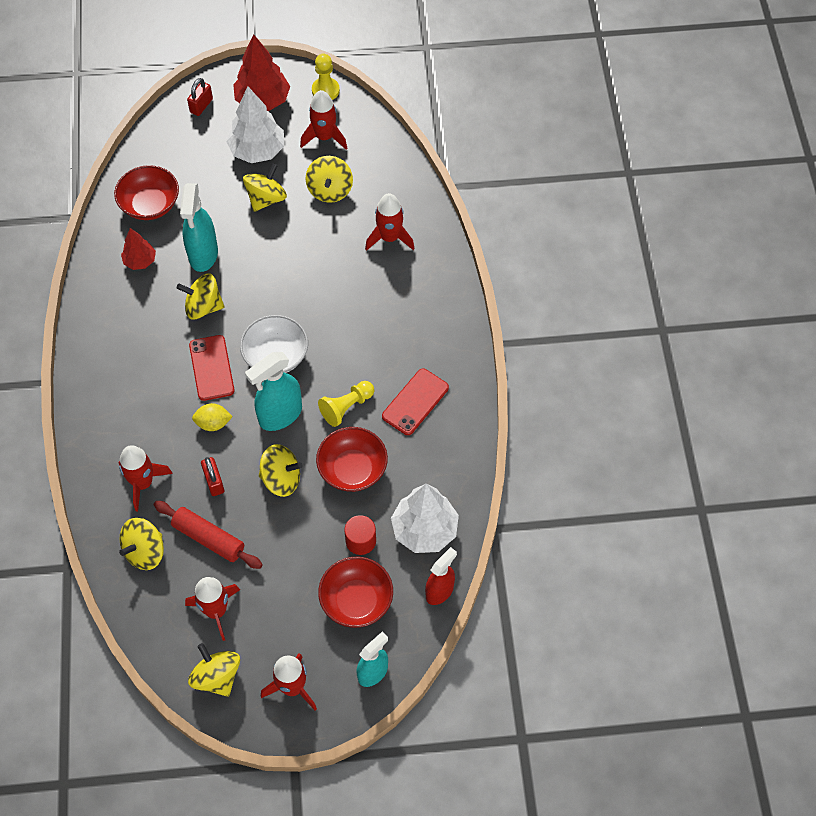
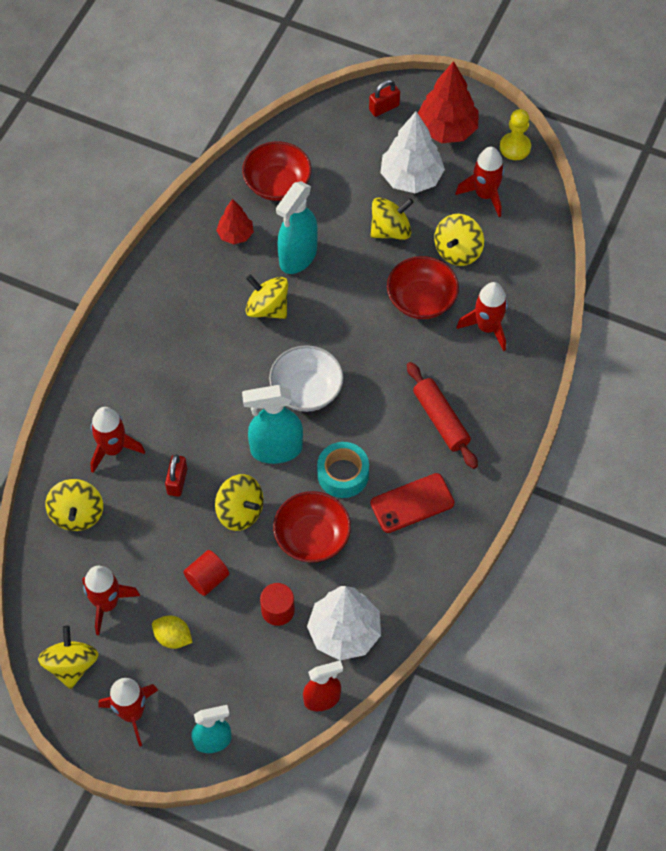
camera: 30 degrees right, 0 degrees up
(145, 551) = (77, 514): yellow spinning top -> yellow spinning top turned 75 degrees counterclockwise
(208, 538) = (140, 532): red rolling pin -> red rolling pin (441, 420)
(211, 368) = (240, 371): red phone -> none
(213, 423) = (209, 425): yellow lemon -> yellow lemon (173, 637)
(288, 546) = (207, 579): none -> red cylinder
(346, 407) = (343, 474): yellow pawn -> turquoise tape
(356, 600) = (239, 664): red bowl -> red bowl (421, 300)

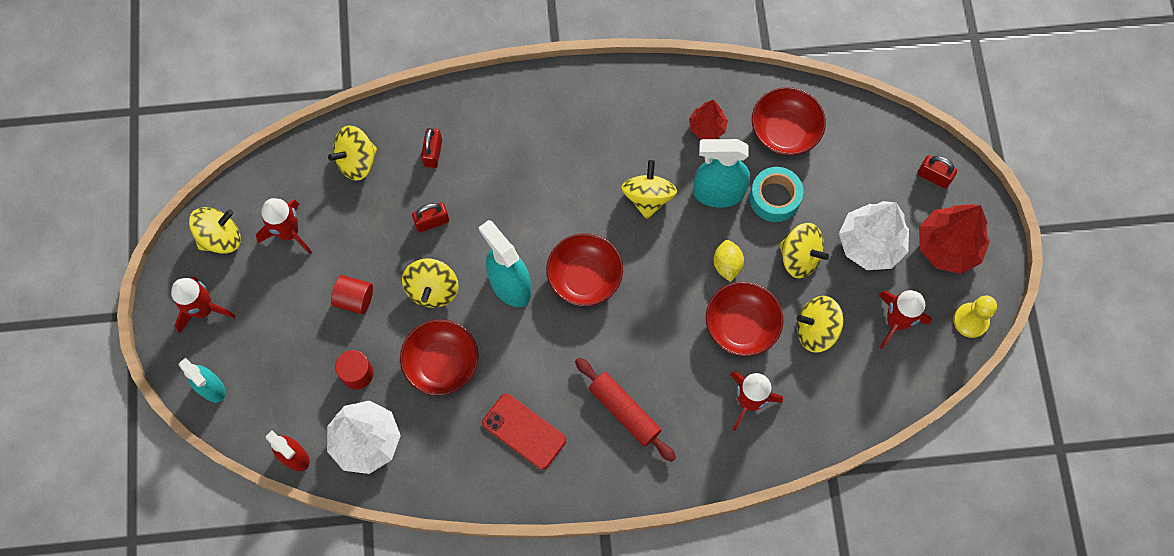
camera: 60 degrees right, 10 degrees up
(113, 449) = (433, 153): red rocket -> red padlock
(173, 637) = (286, 302): yellow lemon -> yellow lemon (727, 265)
(306, 390) = (584, 277): white bowl -> red bowl
(343, 474) = (518, 355): turquoise tape -> turquoise tape (774, 198)
(441, 420) = (624, 411): red rolling pin -> red rolling pin turned 75 degrees counterclockwise

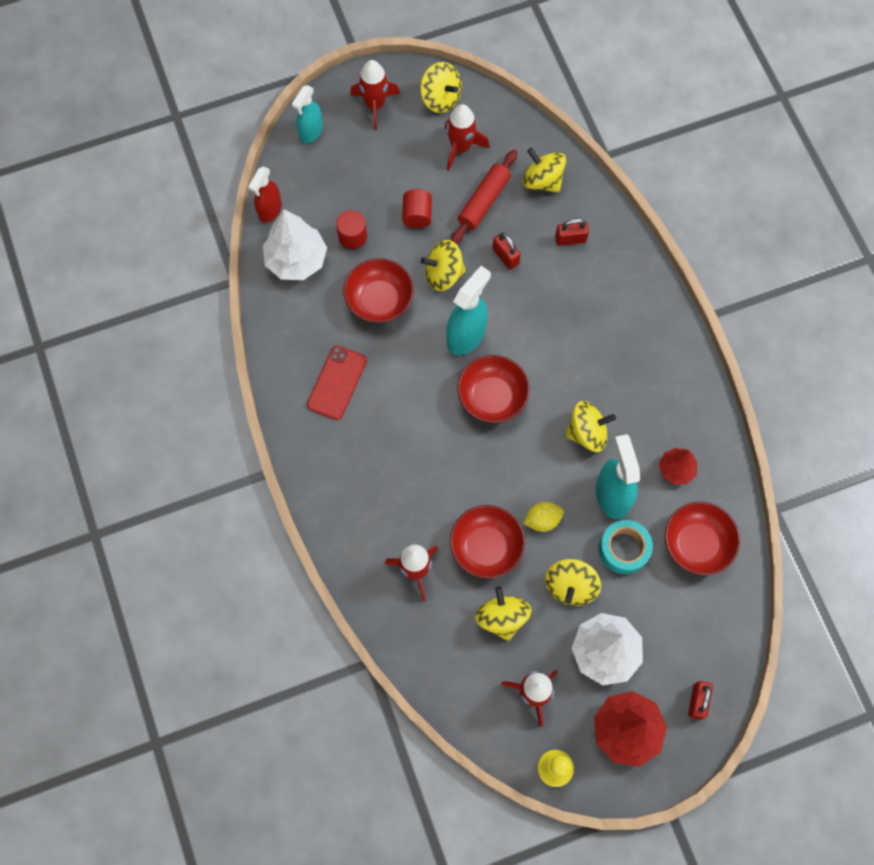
camera: 75 degrees right, 0 degrees up
(624, 411) = (377, 462): red rolling pin -> red rolling pin (484, 201)

